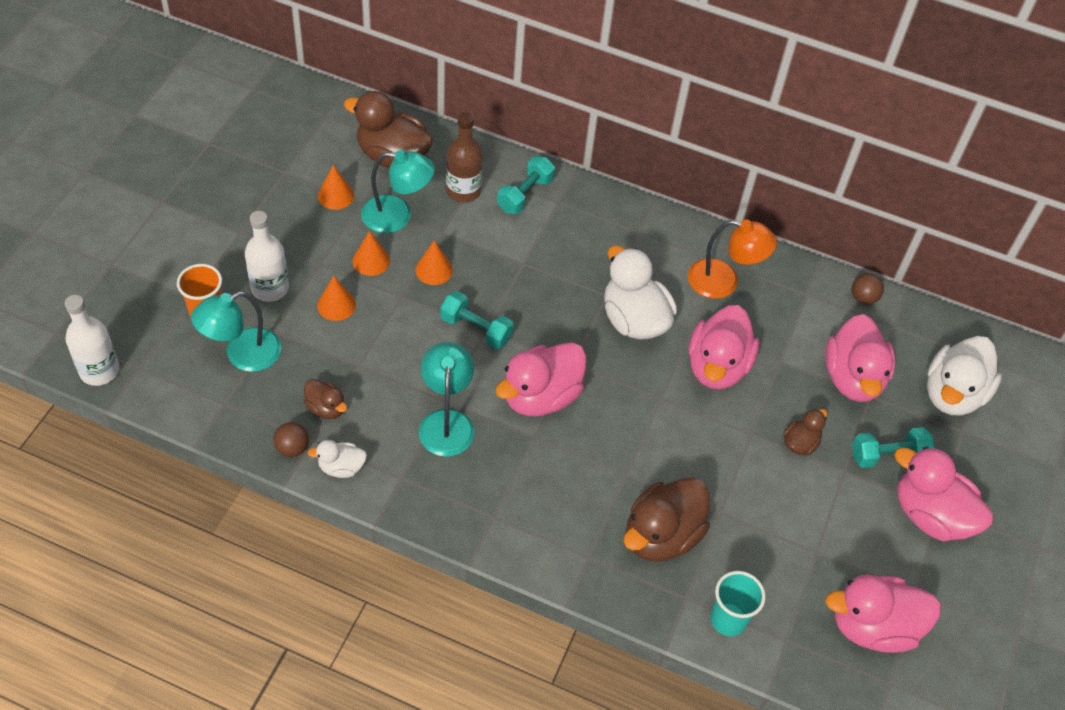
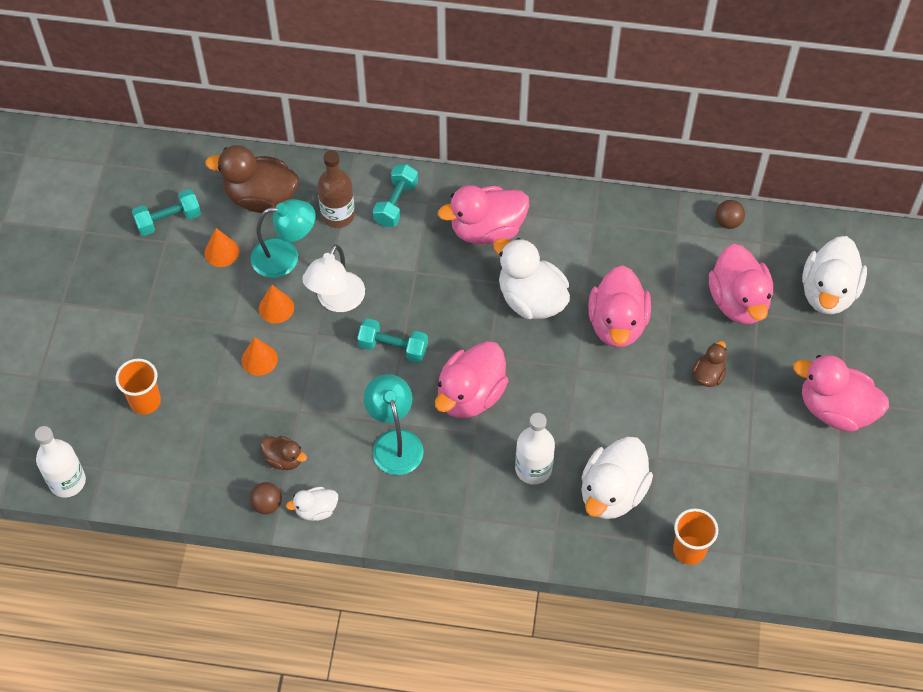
camera: 10 degrees left, 5 degrees up
(242, 355) = (191, 430): turquoise lamp -> none
(270, 288) = (193, 360): white bottle -> white bottle (533, 469)
(434, 270) = (336, 301): orange cone -> white lamp
(661, 536) = (612, 492): brown duck -> white duck
(723, 282) = (600, 241): orange lamp -> none
(728, 619) = (689, 550): turquoise cup -> orange cup
(873, 626) = (811, 521): pink duck -> pink duck (487, 230)
(888, 455) = (786, 365): turquoise dumbbell -> turquoise dumbbell (168, 220)

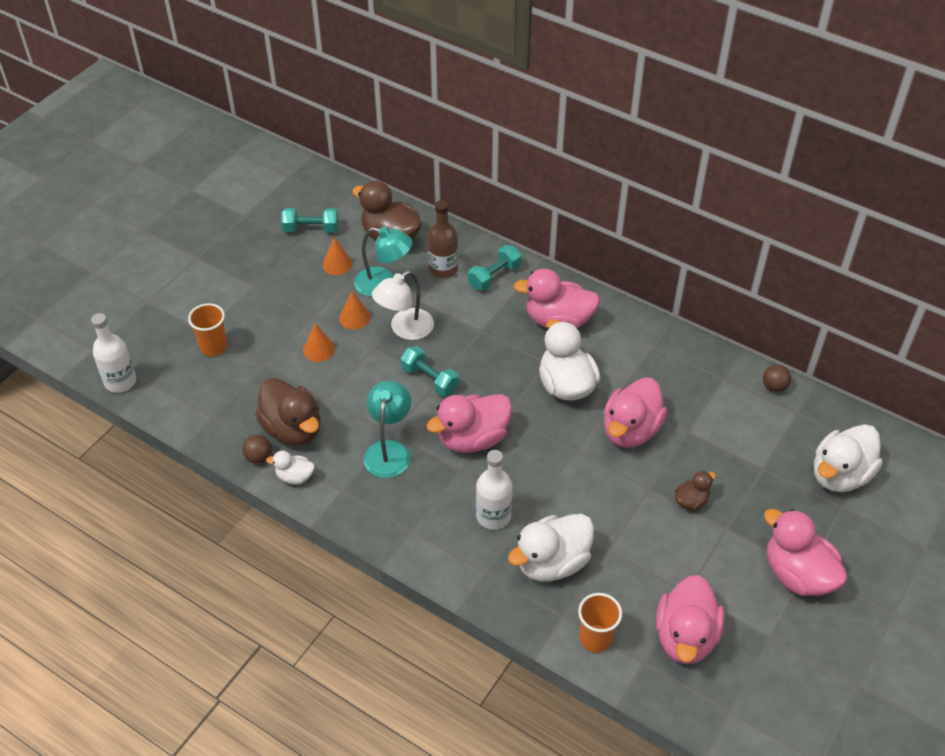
camera: 25 degrees right, 10 degrees down
(284, 459) = (293, 429): brown duck -> brown duck, size x1.96
(738, 301) = (750, 452): pink duck -> pink duck (685, 637)

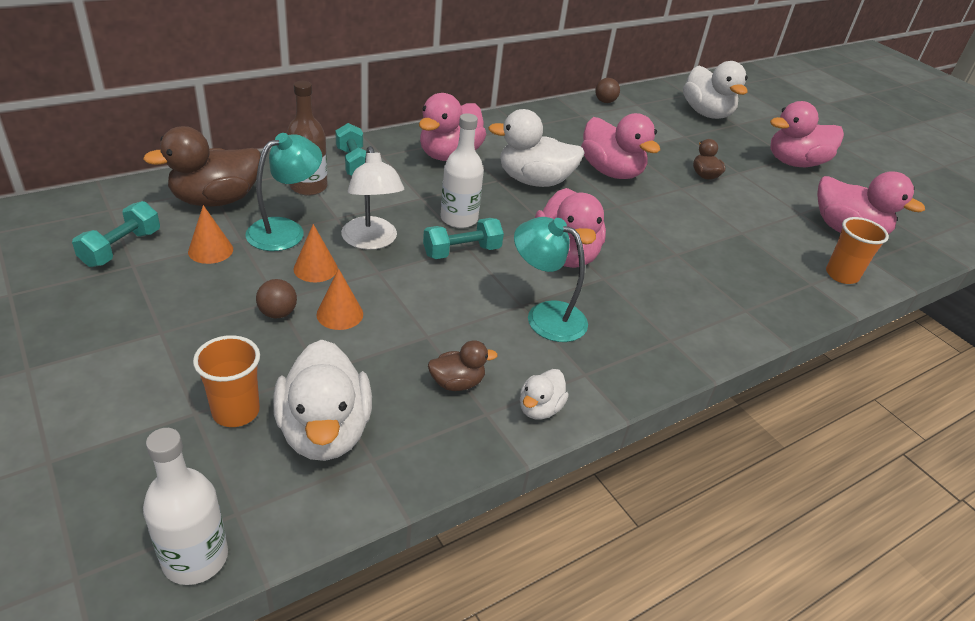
camera: 70 degrees left, 10 degrees down
(259, 457) = (484, 433): brown ball -> brown ball (278, 313)
(293, 429) = (457, 383): brown duck -> brown duck, size x0.51
(493, 516) = (675, 279): white bottle -> white bottle (459, 219)
(552, 563) = (747, 266): white duck -> white duck (325, 431)

